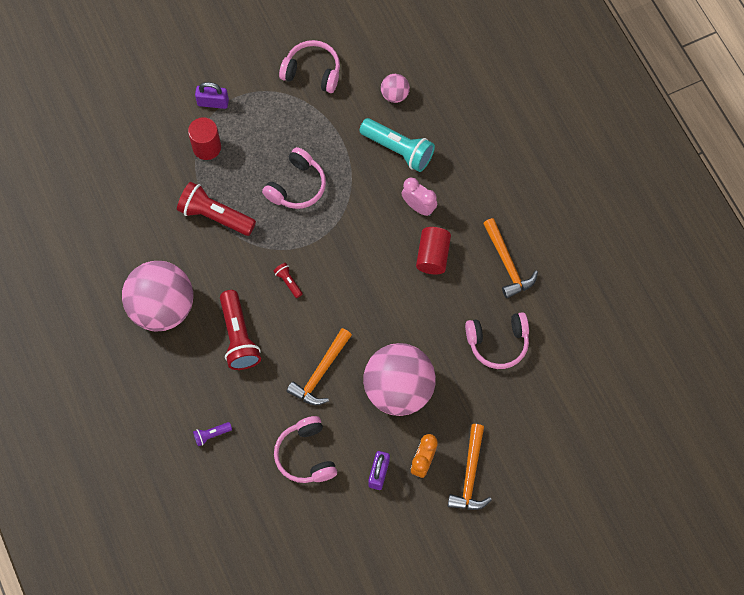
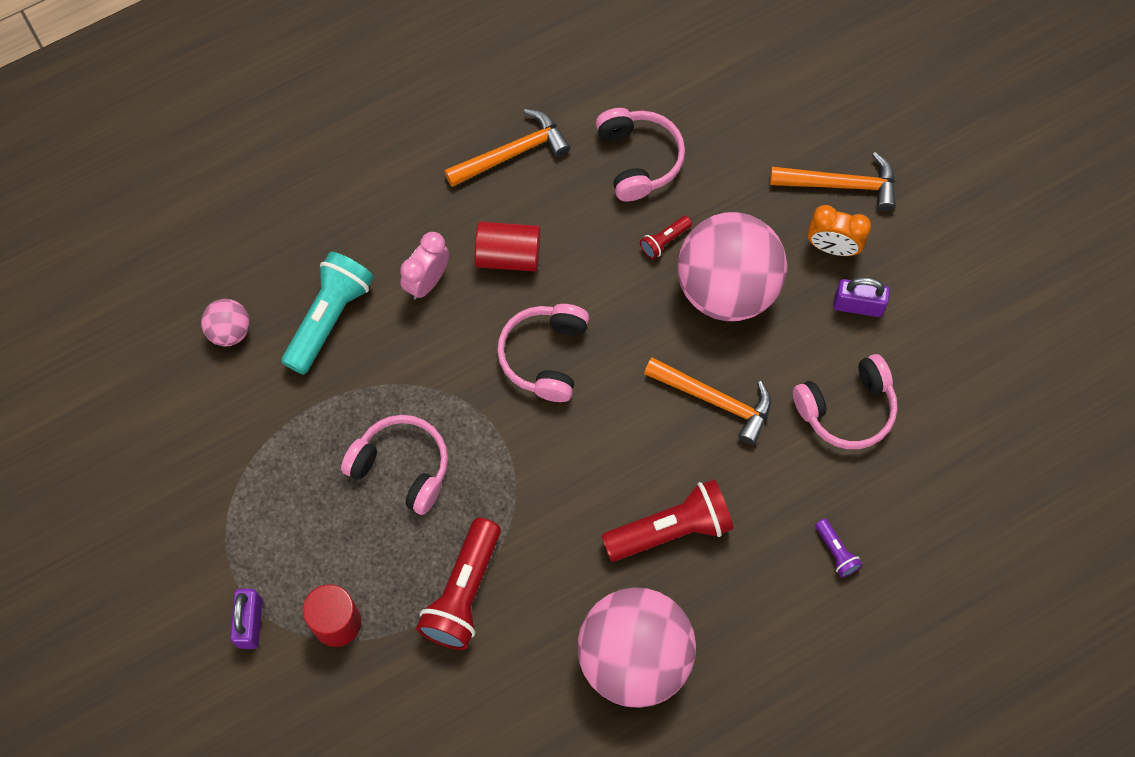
camera: 95 degrees left, 0 degrees up
(288, 282) = (570, 463): red flashlight -> red flashlight (664, 241)
(312, 72) = (188, 464): pink headphones -> pink headphones (545, 356)

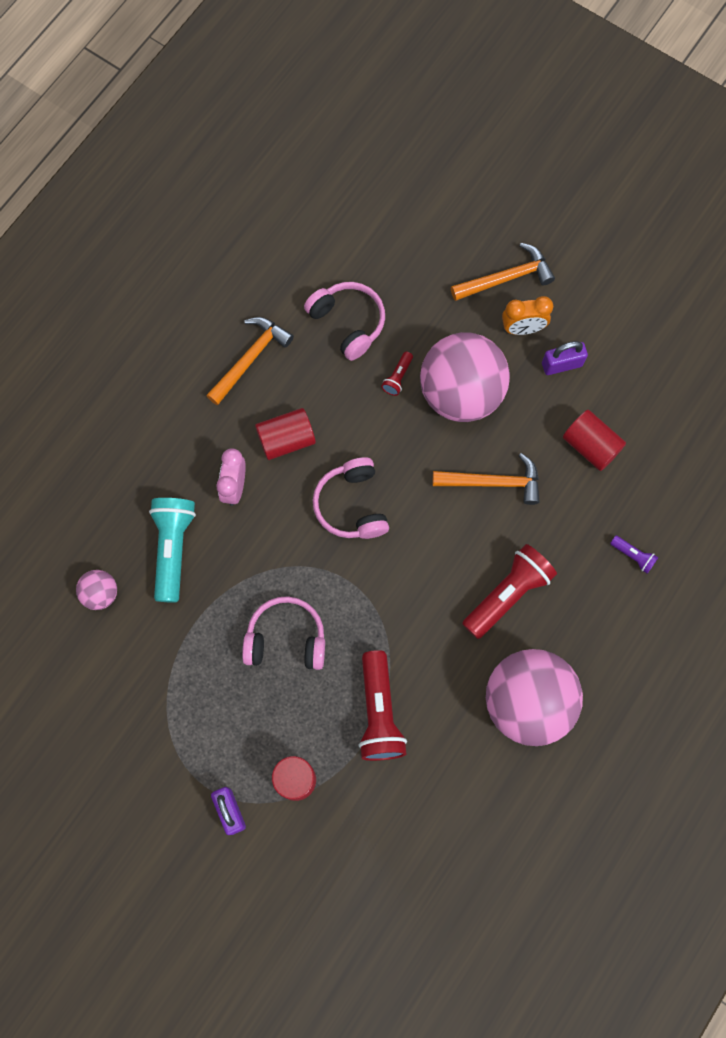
camera: 25 degrees left, 5 degrees up
(846, 409) = (590, 446): pink headphones -> red cylinder

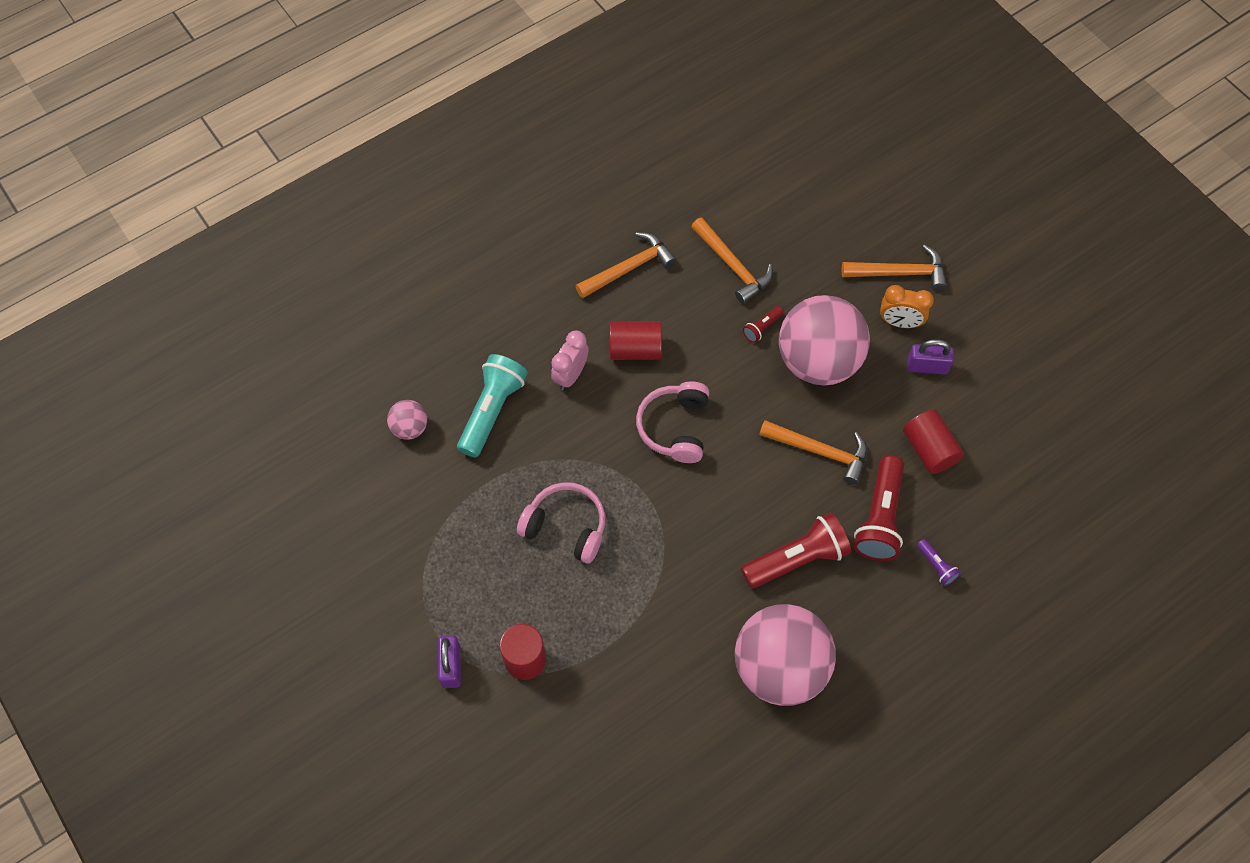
camera: 20 degrees right, 10 degrees down
(348, 323) = (732, 265): pink headphones -> orange hammer
(379, 712) = (629, 625): red flashlight -> red flashlight (879, 518)

